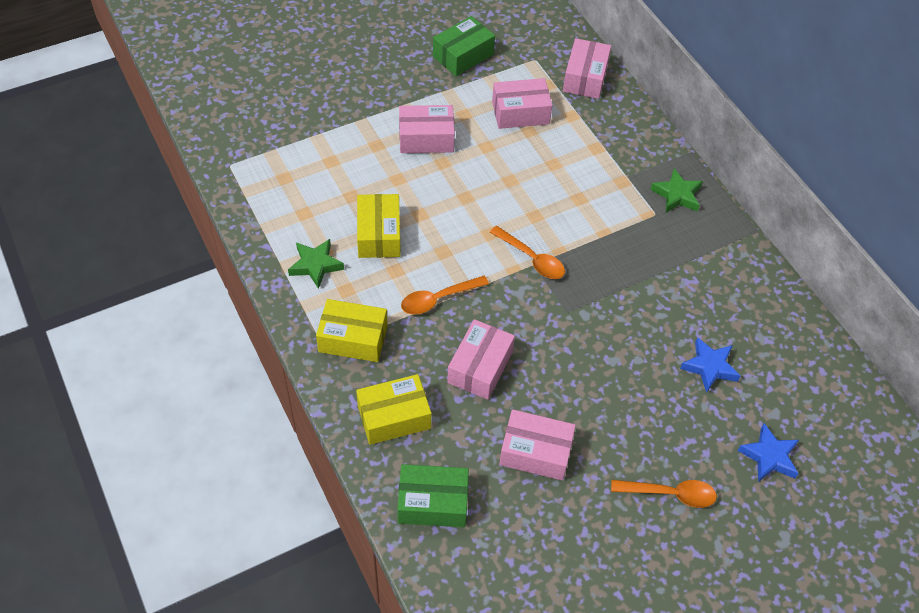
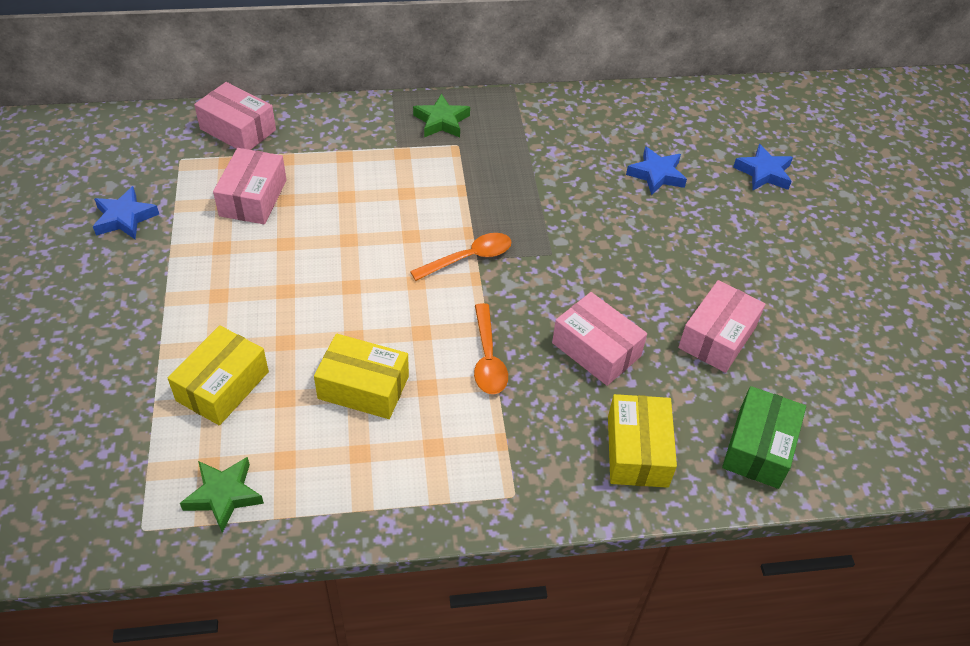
camera: 70 degrees left, 5 degrees down
(316, 265) = (379, 470): green star -> green star (224, 495)
(353, 339) = (511, 461): yellow box -> yellow box (223, 386)
(426, 138) = (236, 294): pink box -> none
(463, 55) = (124, 218): green box -> blue star
(670, 494) = (788, 252): orange spoon -> none

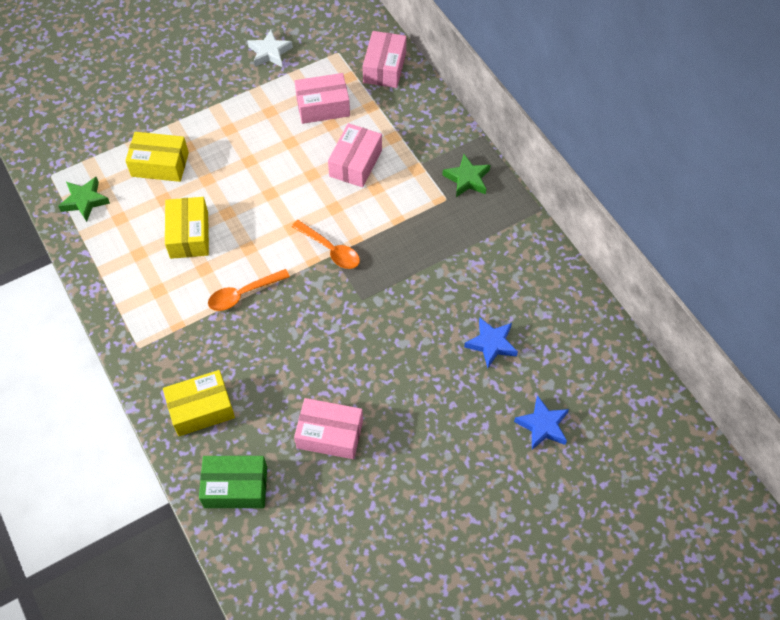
camera: 70 degrees right, 10 degrees up
(124, 218) = (270, 52): blue star -> white star
(596, 350) = (280, 357): pink box -> pink box (355, 163)

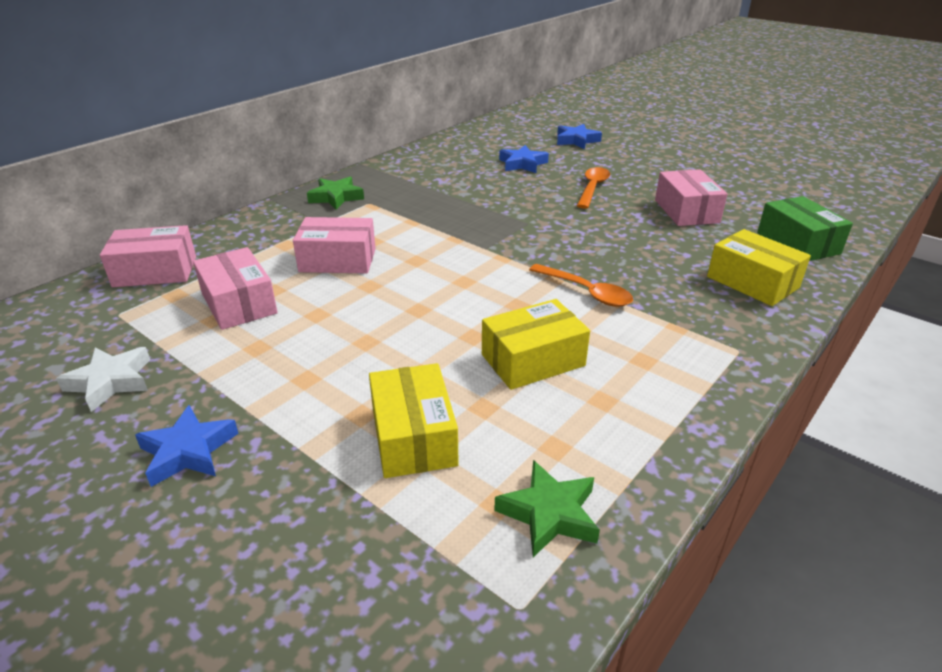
camera: 110 degrees left, 25 degrees down
(199, 81) = (188, 451): none -> blue star
(330, 249) = (478, 251): orange spoon -> orange spoon (592, 188)

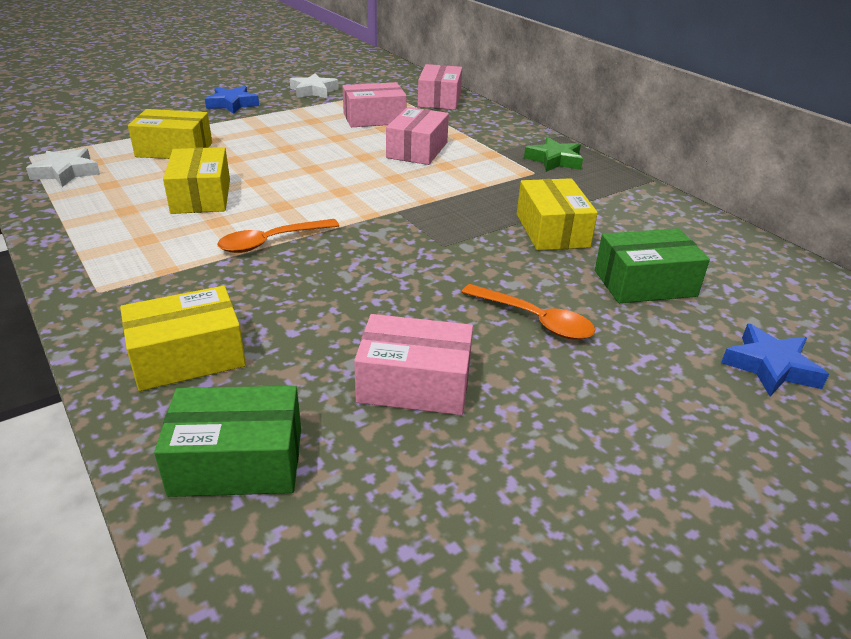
camera: 105 degrees right, 0 degrees up
(473, 190) = (552, 230): none -> yellow box
(522, 164) = (645, 283): blue star -> green box
(549, 513) = (66, 172): green star -> white star

